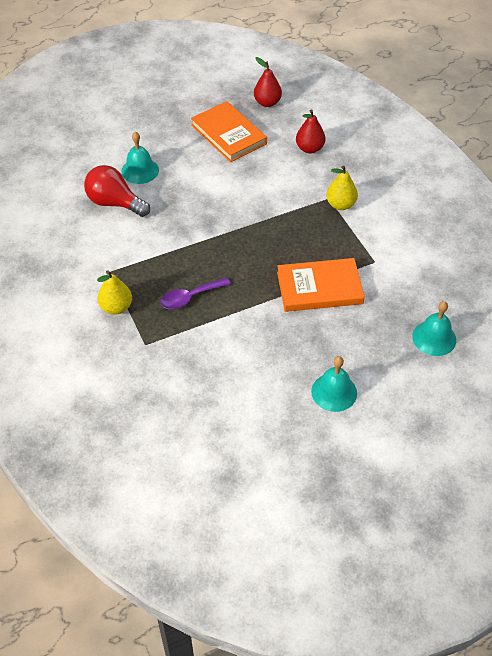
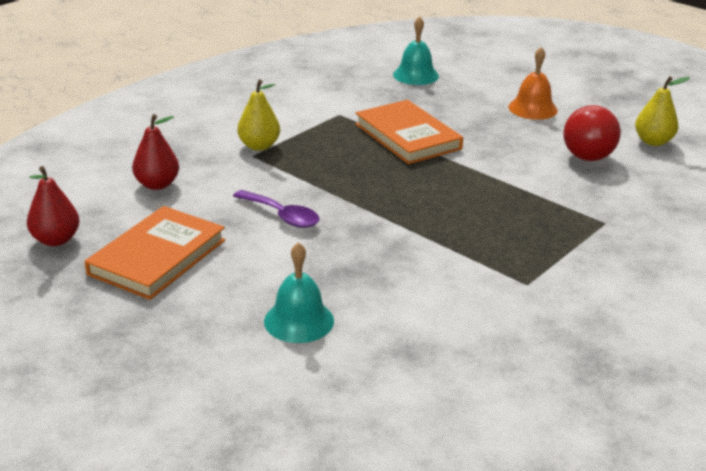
camera: 115 degrees left, 20 degrees down
(115, 203) = (392, 323): red light bulb -> red light bulb (585, 151)
(116, 307) = (578, 259): yellow pear -> yellow pear (653, 141)
(190, 297) = (504, 210): purple spoon -> purple spoon (282, 216)
(334, 392) = (532, 108): turquoise bell -> orange bell

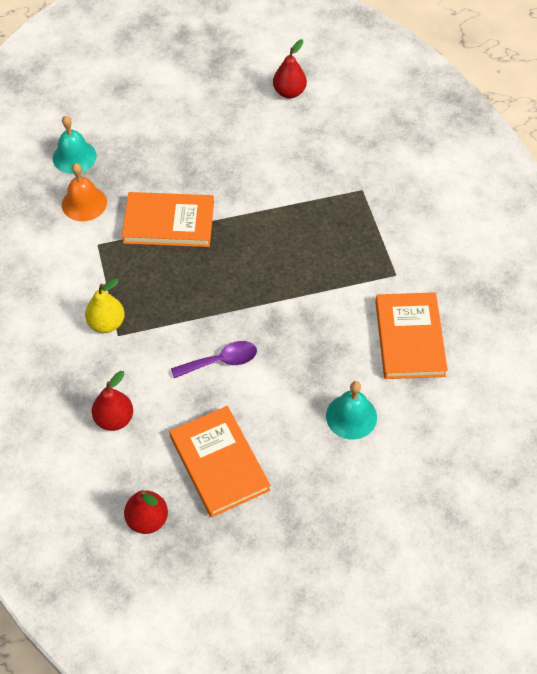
camera: 55 degrees left, 25 degrees up
(453, 325) = (409, 338): none -> orange book
(532, 108) = (190, 123): orange bell -> orange bell (84, 203)
(585, 151) = (272, 137): red light bulb -> none
(653, 141) = (289, 92): yellow pear -> red pear

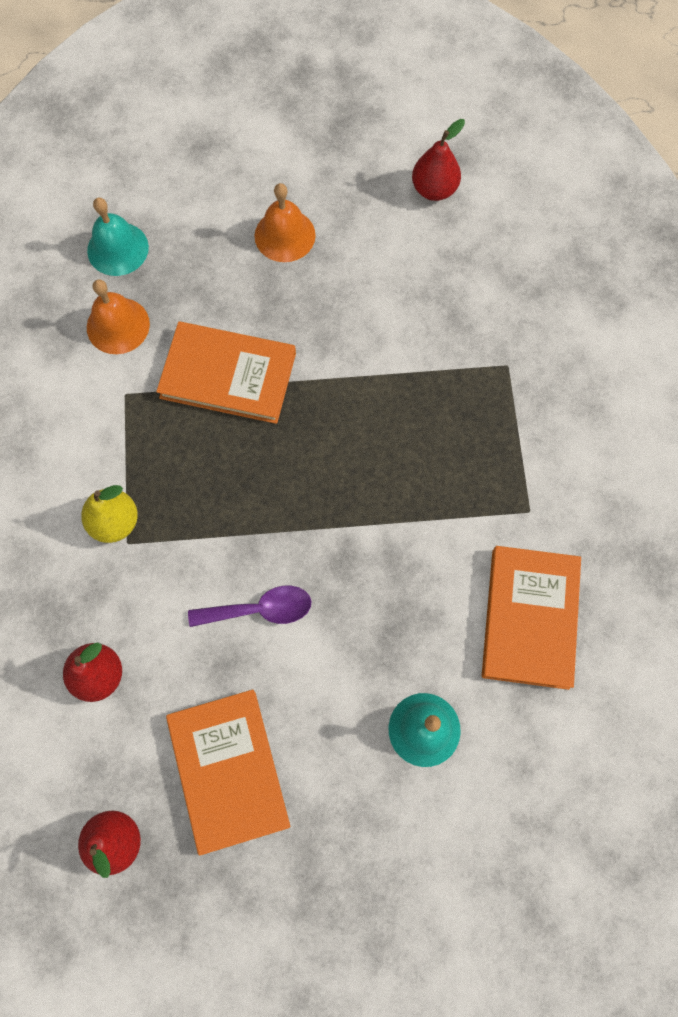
camera: 10 degrees right, 15 degrees up
(191, 133) = (285, 235): none -> orange bell

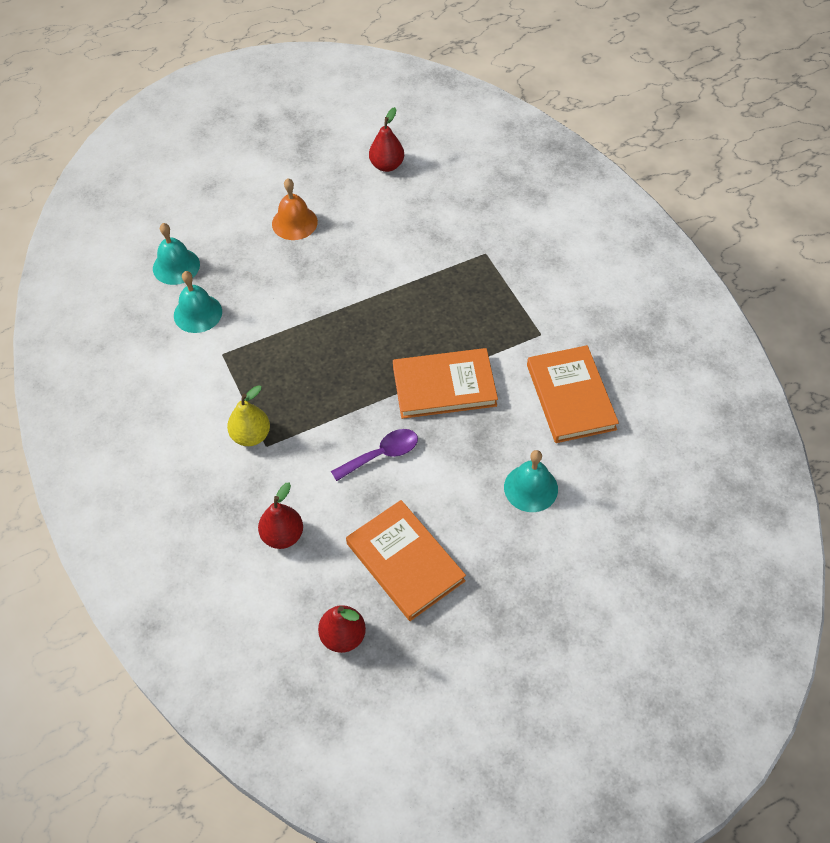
camera: 20 degrees left, 15 degrees down
(118, 325) = (198, 313): orange bell -> turquoise bell
(228, 375) = (293, 319): orange book -> orange book (444, 386)

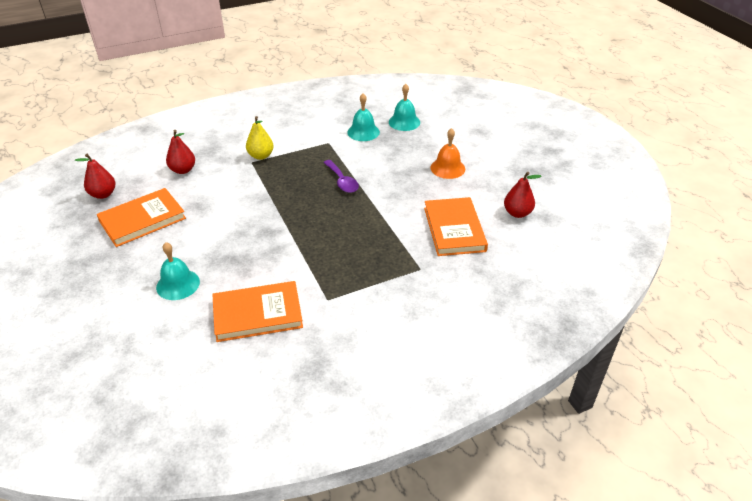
camera: 90 degrees right, 15 degrees down
(381, 454) = (230, 210): purple spoon -> purple spoon (342, 181)
(444, 386) = (283, 241): orange book -> orange book (454, 229)

